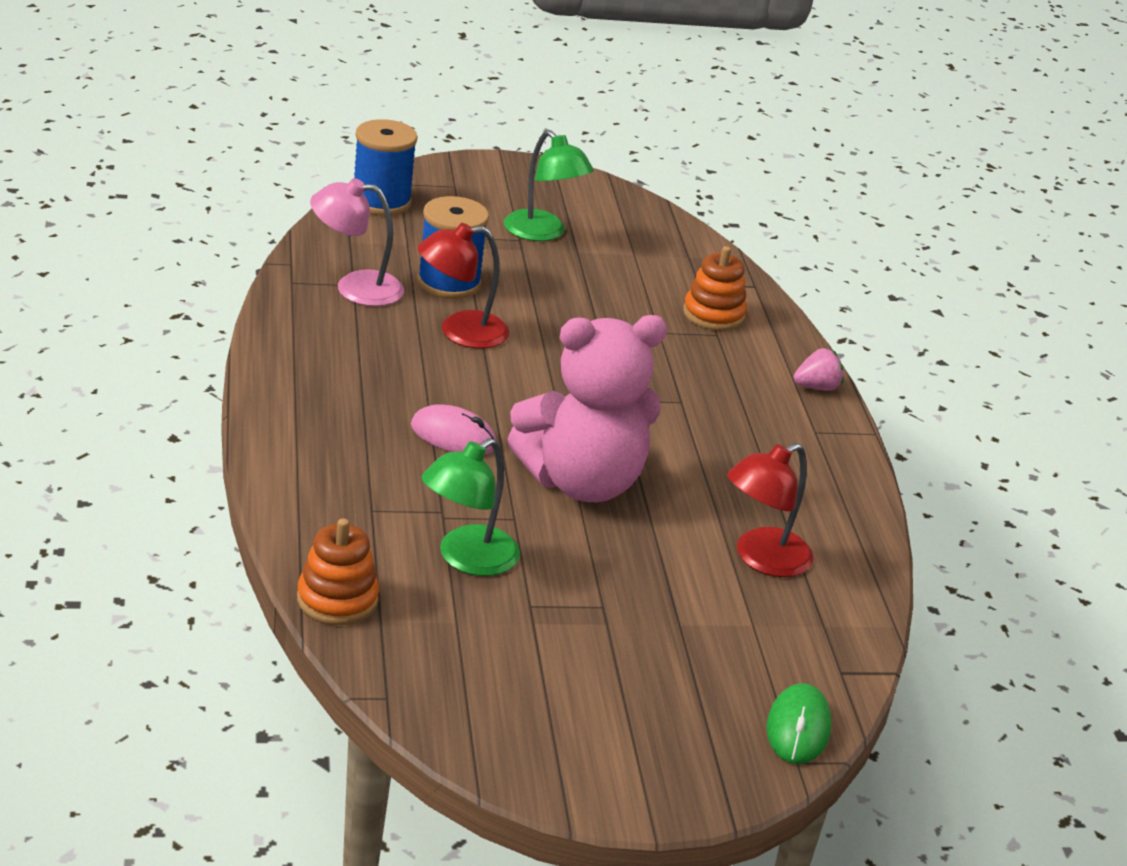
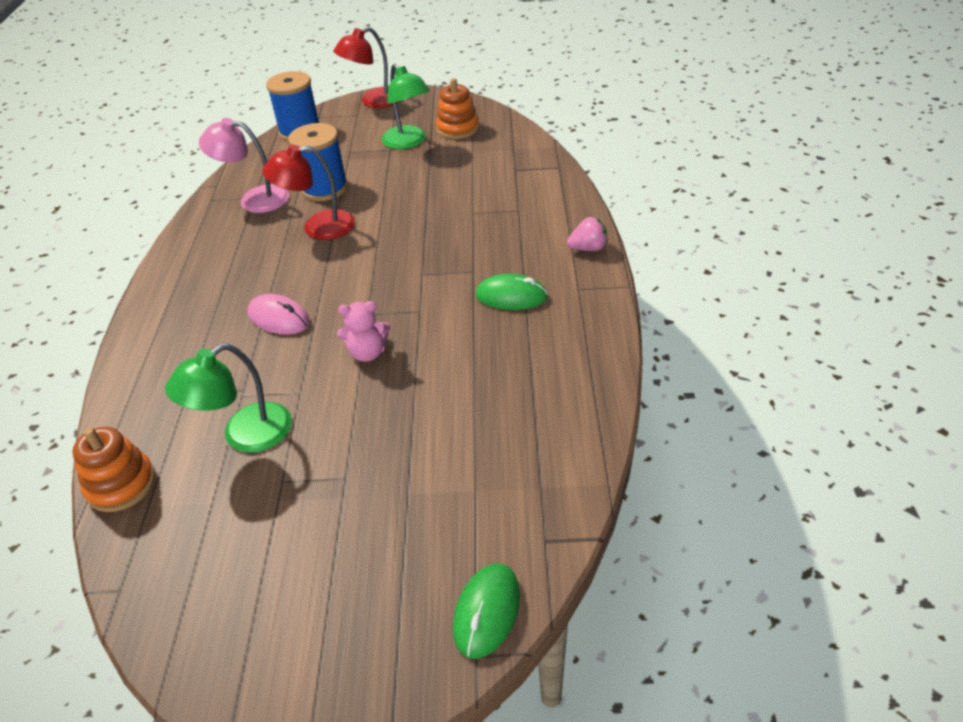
camera: 15 degrees right, 10 degrees up
(582, 482) = (367, 353): pink teddy bear -> pink teddy bear, size x0.42
(713, 314) = (520, 194): orange stacking toy -> orange stacking toy (457, 128)
(737, 434) = (511, 296): none -> green mouse
(761, 559) = (500, 418): red lamp -> red lamp (373, 101)

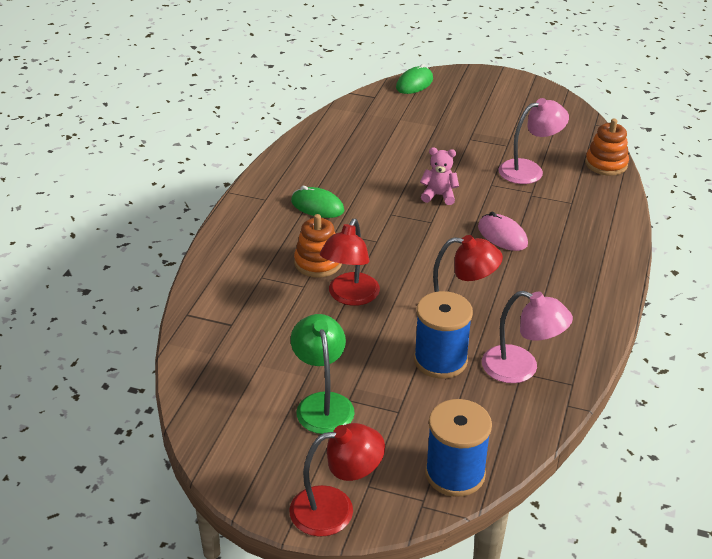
camera: 165 degrees left, 5 degrees down
(245, 435) = (529, 170): green lamp -> pink lamp
(424, 215) = (350, 296): none -> red lamp
(457, 128) = (253, 408): orange stacking toy -> orange stacking toy (318, 263)
(588, 248) = (232, 226): pink strawberry -> none

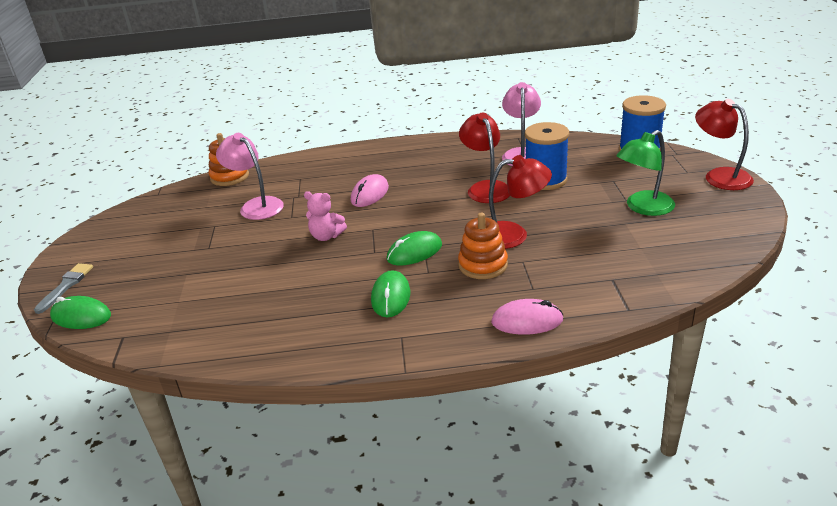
camera: 110 degrees left, 5 degrees down
(225, 258) = (527, 321): none -> pink mouse
(371, 233) = (414, 252): none -> green mouse
(439, 196) = (326, 236): pink teddy bear -> pink teddy bear turned 60 degrees counterclockwise
(462, 79) = (66, 286): none -> grey brush

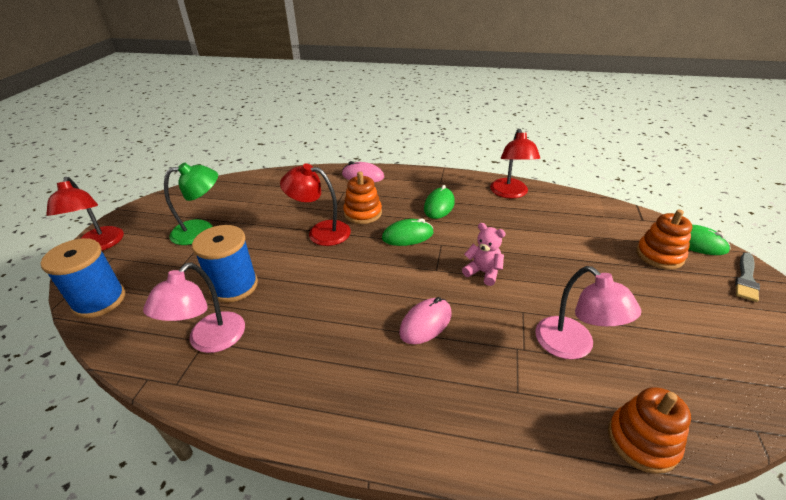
camera: 165 degrees left, 5 degrees up
(136, 292) = (659, 255): none -> orange stacking toy
(486, 188) = (298, 293): red lamp -> red lamp (510, 193)

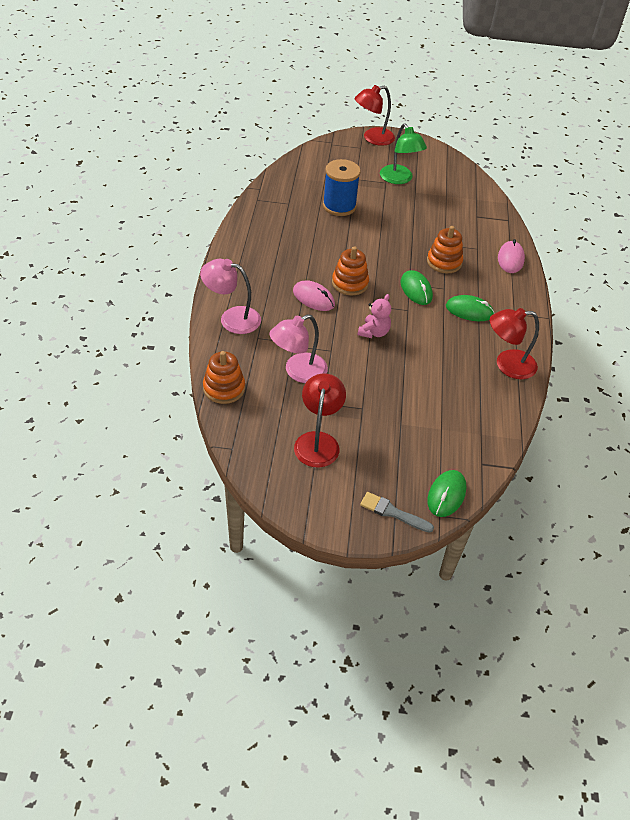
camera: 80 degrees right, 10 degrees up
(99, 300) = (318, 155): blue spool -> none
(210, 341) = (289, 205): pink lamp -> pink lamp (232, 318)
(320, 232) = (411, 240): red lamp -> red lamp (318, 441)
(659, 255) = (419, 458): orange stacking toy -> orange stacking toy (350, 283)

